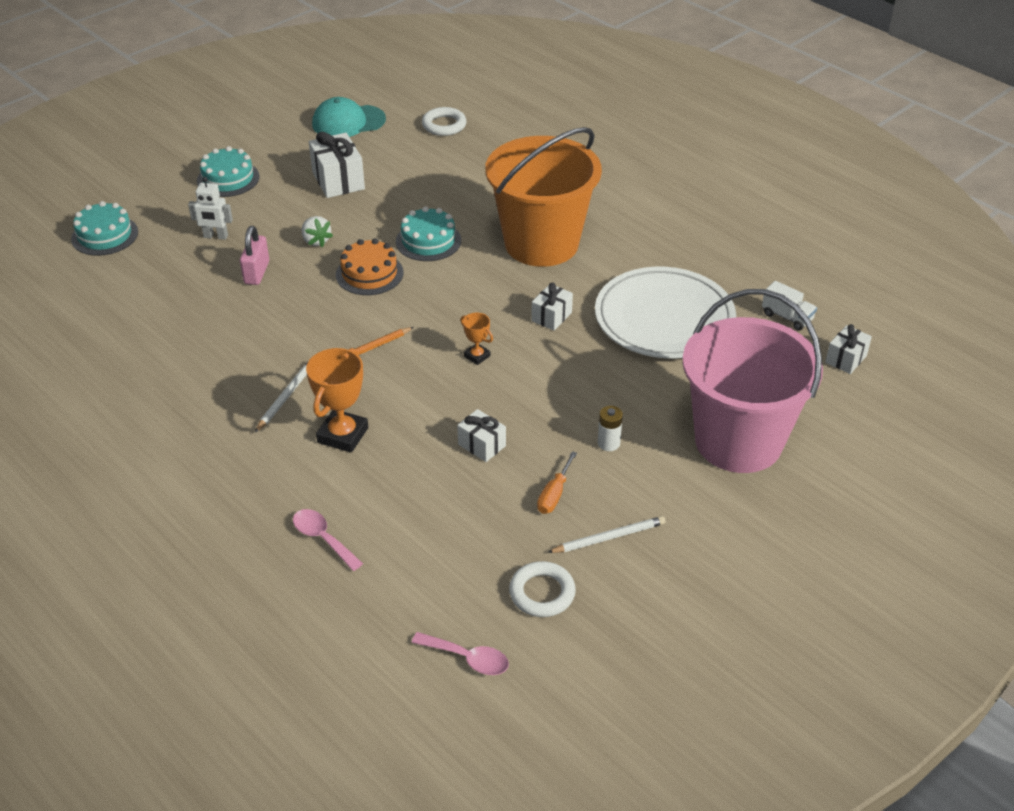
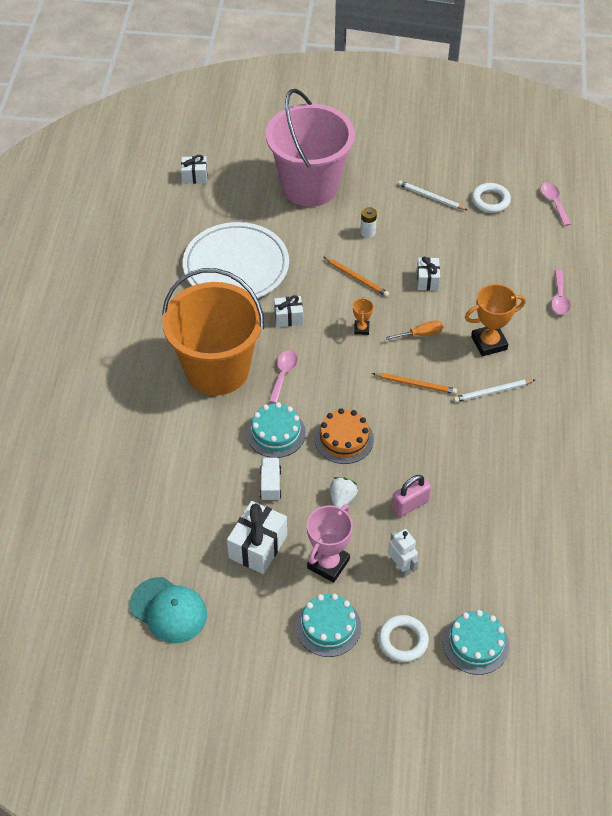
camera: 130 degrees left, 10 degrees up
(273, 204) = (328, 564): none -> pink trophy
(444, 125) = (113, 536): white ring -> white ring (403, 640)
(486, 278) = (283, 374): none -> pink spoon
(549, 393) = (356, 278): none -> orange pencil
(554, 494) = (427, 232): orange screwdriver -> orange screwdriver (421, 334)
(787, 317) = (178, 216): white truck -> white truck (270, 485)

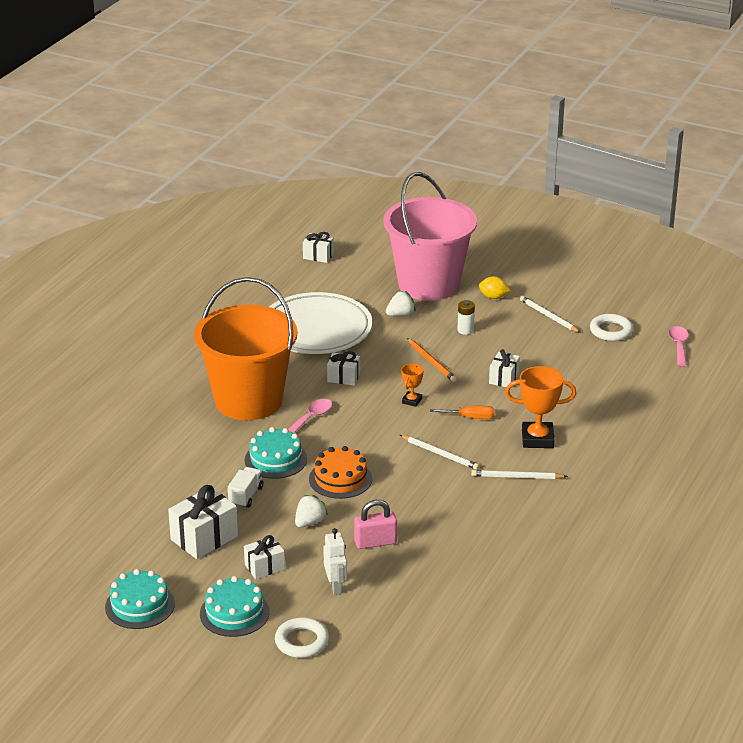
camera: 20 degrees right, 20 degrees down
(168, 610) = (89, 563): turquoise cap -> none
(302, 229) = (400, 315): none -> white strawberry
(328, 564) = (264, 567): pink trophy -> white gift
(373, 187) = (493, 297): none -> yellow lemon
(415, 384) = (440, 454): orange pencil -> white pencil
(475, 644) = (374, 662): turquoise cake -> turquoise cake (140, 605)
(559, 298) = (636, 420): pink spoon -> none

